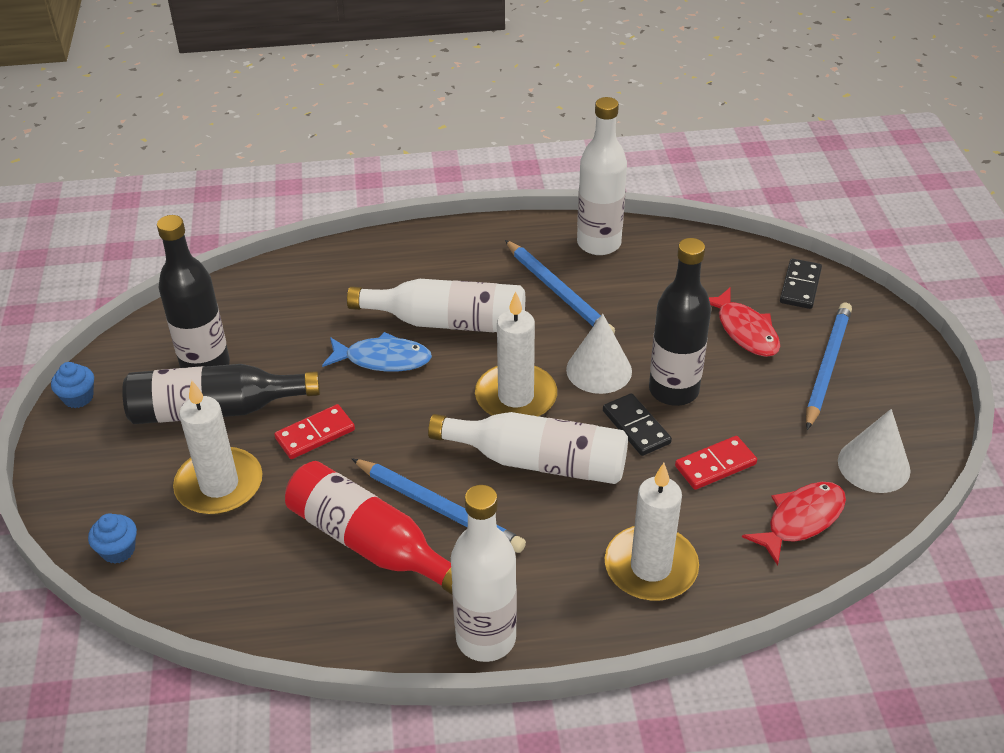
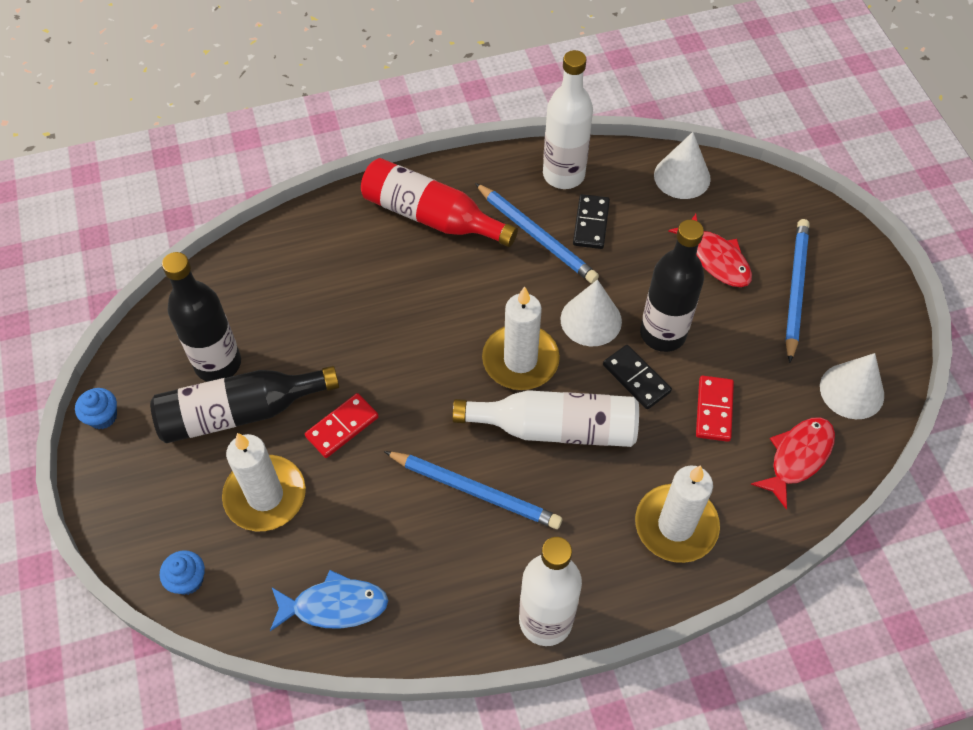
camera: 10 degrees left, 15 degrees up
(370, 543) = (420, 537): red bottle -> red bottle (431, 216)
(383, 359) = (387, 334): blue fish -> blue fish (334, 606)
(448, 322) = (439, 284): white bottle -> none
(715, 465) = (714, 410): red domino -> red domino turned 45 degrees counterclockwise
(723, 257) = (682, 176): none -> white cone
(800, 286) = (758, 202): black domino -> black domino (591, 223)

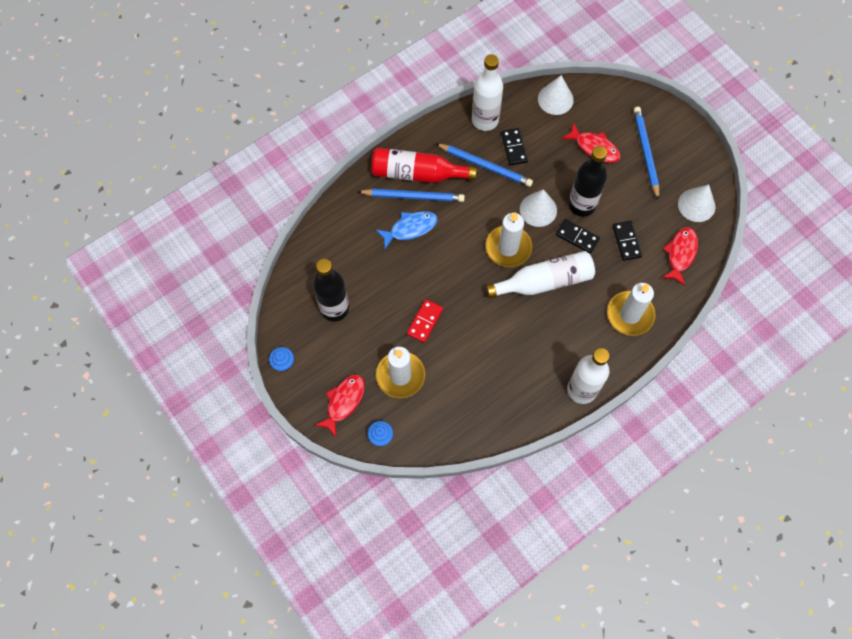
camera: 20 degrees left, 10 degrees up
(160, 506) = (344, 402): none -> red fish
(240, 412) = (362, 333): black bottle -> none
(334, 606) = (467, 422): blue fish -> blue fish (410, 228)
(474, 491) = (515, 333): blue pencil -> blue pencil (413, 196)
(714, 410) = (626, 241): red domino -> black domino

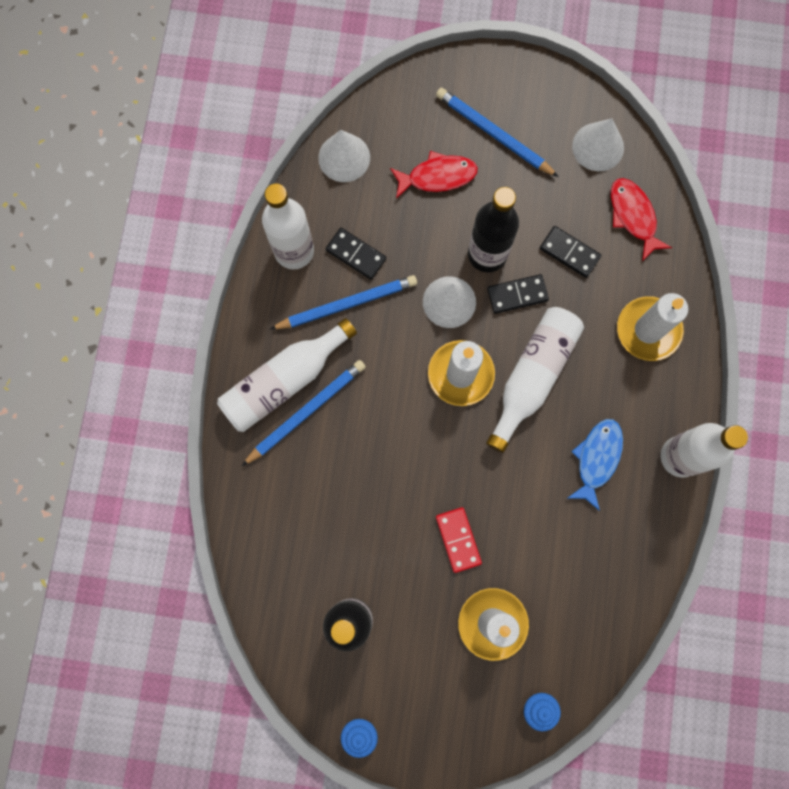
camera: 45 degrees left, 10 degrees up
(344, 402) = (465, 711): red fish -> none
(410, 228) = (339, 451): blue fish -> blue fish (597, 459)
(417, 173) = (284, 381): red bottle -> white bottle

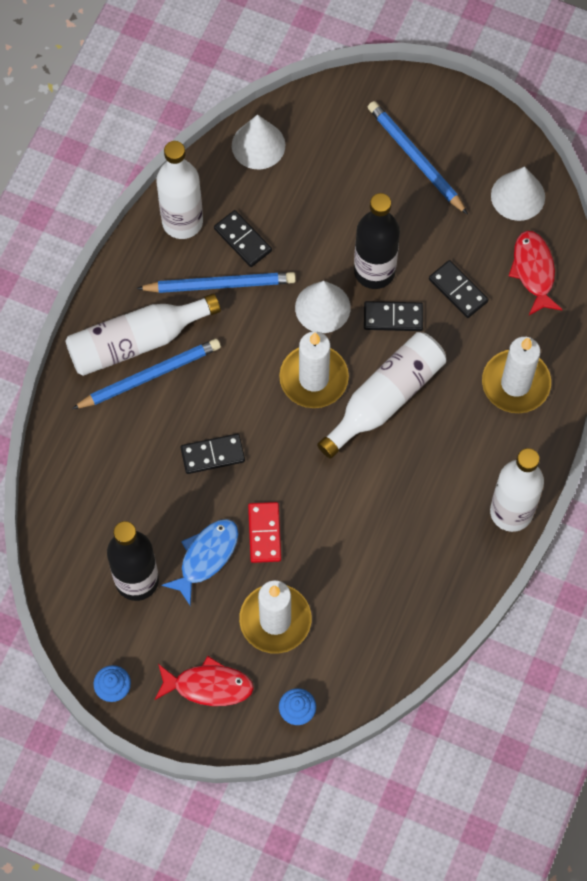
camera: 15 degrees right, 10 degrees down
(387, 475) = (212, 455): none -> black domino
(437, 176) = (347, 185): red fish -> red fish (208, 686)
(597, 459) = (426, 492): blue fish -> blue fish (206, 557)

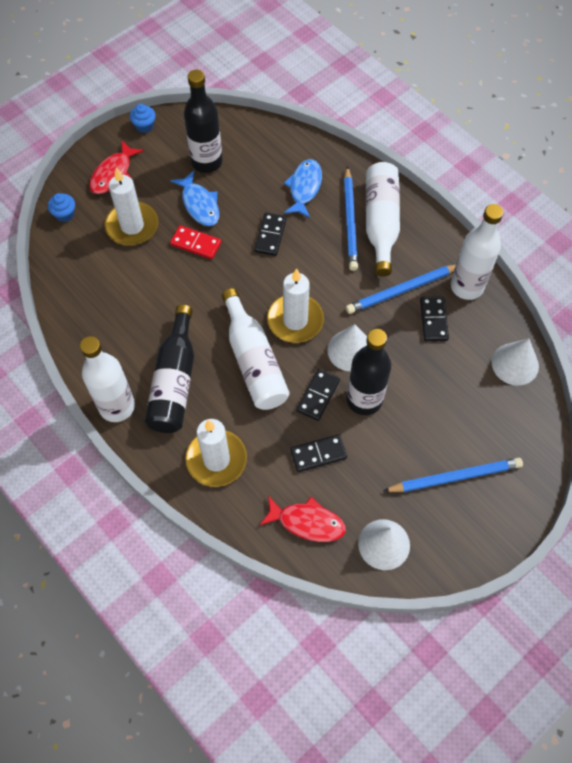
camera: 115 degrees right, 5 degrees down
(124, 447) = (304, 188): none -> blue fish
(219, 285) = (402, 290): blue pencil -> blue pencil turned 45 degrees clockwise
(243, 240) = (433, 320): black domino -> black domino turned 75 degrees counterclockwise
(451, 468) = (174, 381): none -> black bottle

